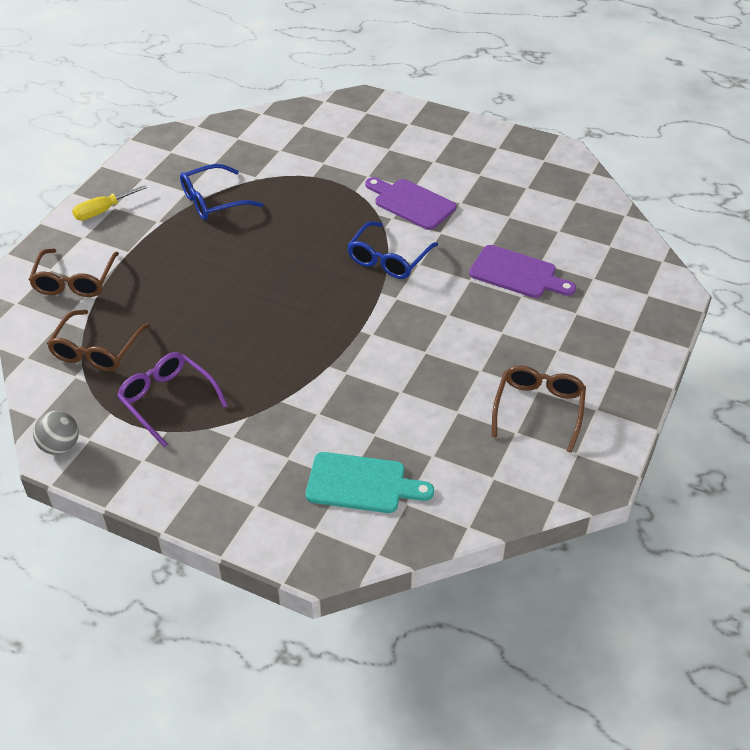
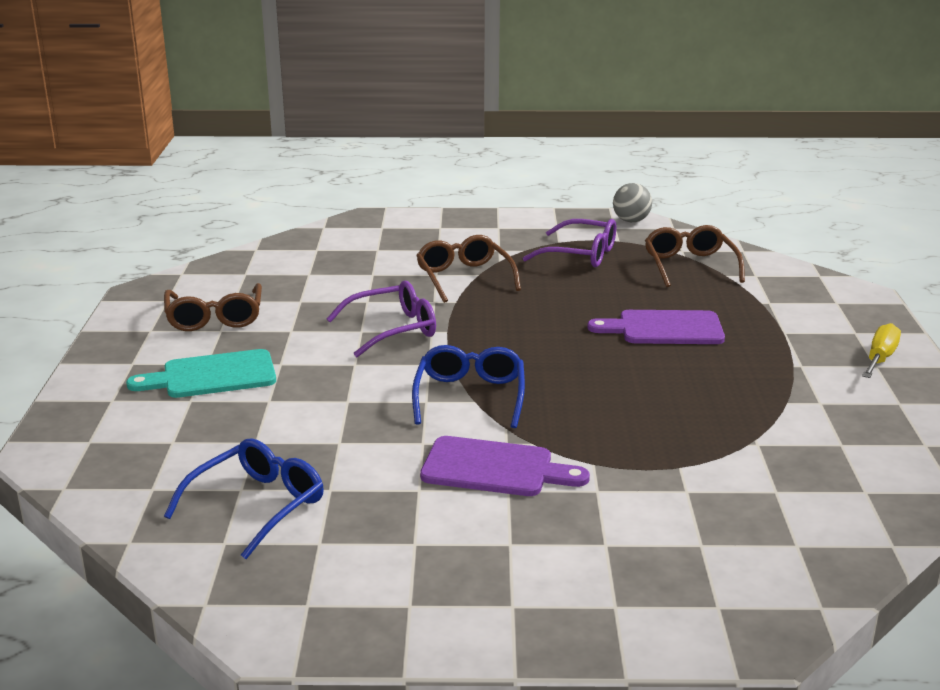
camera: 155 degrees right, 20 degrees down
(75, 281) = (795, 300): brown glasses -> brown glasses (464, 278)
(213, 201) = (768, 401): blue glasses -> blue glasses (257, 506)
(361, 484) = (362, 250): turquoise cutting board -> turquoise cutting board (212, 376)
(400, 345) = (392, 329): none -> purple glasses
(517, 273) = (285, 421): purple cutting board -> purple cutting board (664, 329)

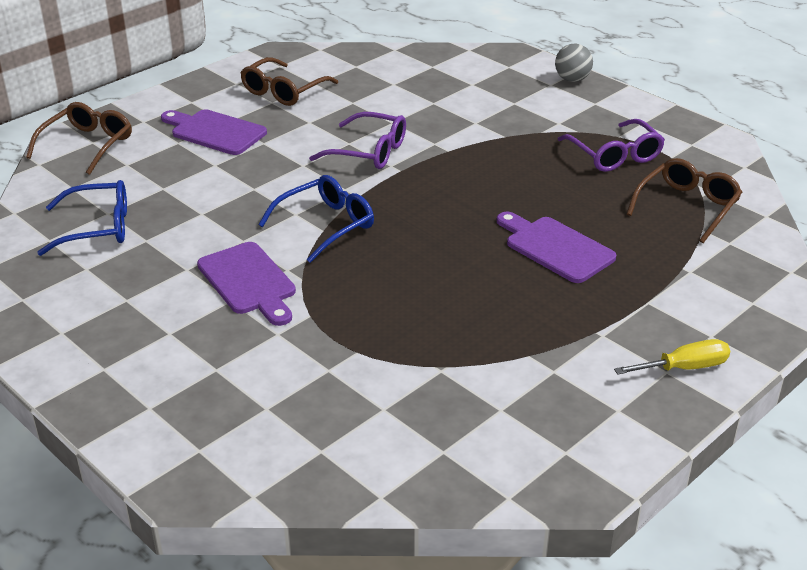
camera: 45 degrees right, 10 degrees up
(212, 376) = (215, 132): turquoise cutting board -> purple cutting board
(464, 278) = (489, 135): brown glasses -> brown glasses (87, 145)
(631, 221) = (719, 144): grey ball -> grey ball (572, 79)

